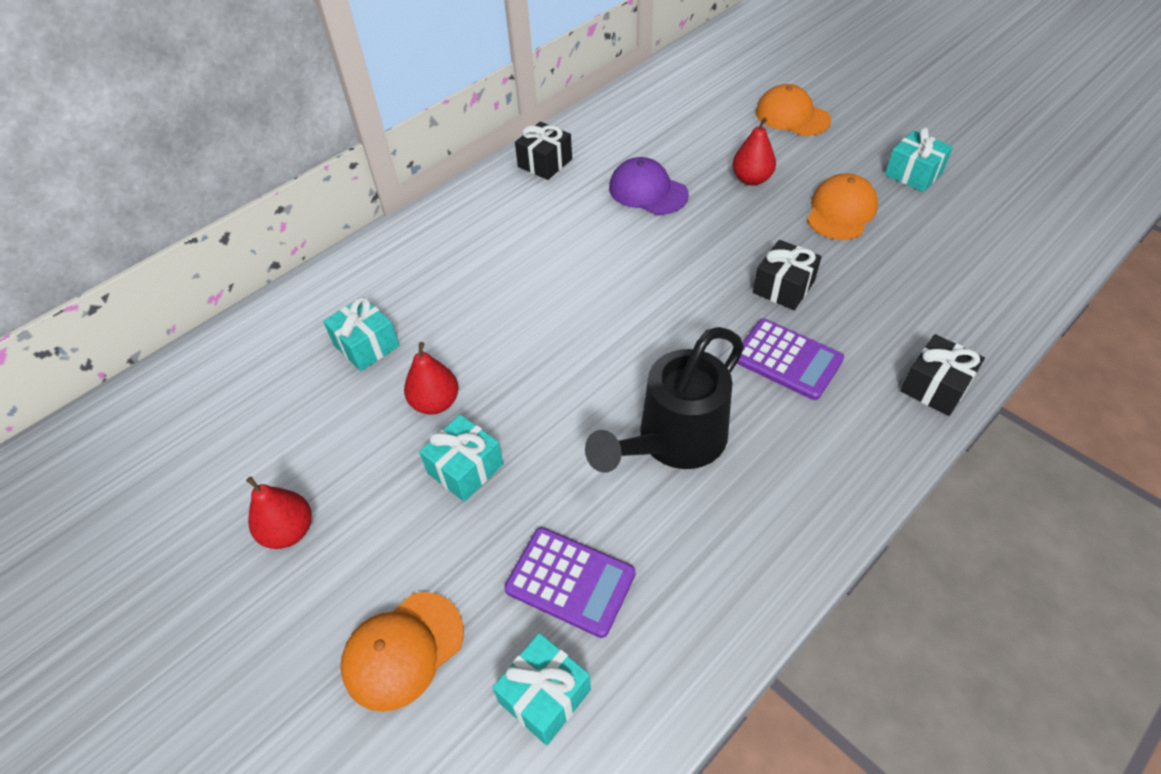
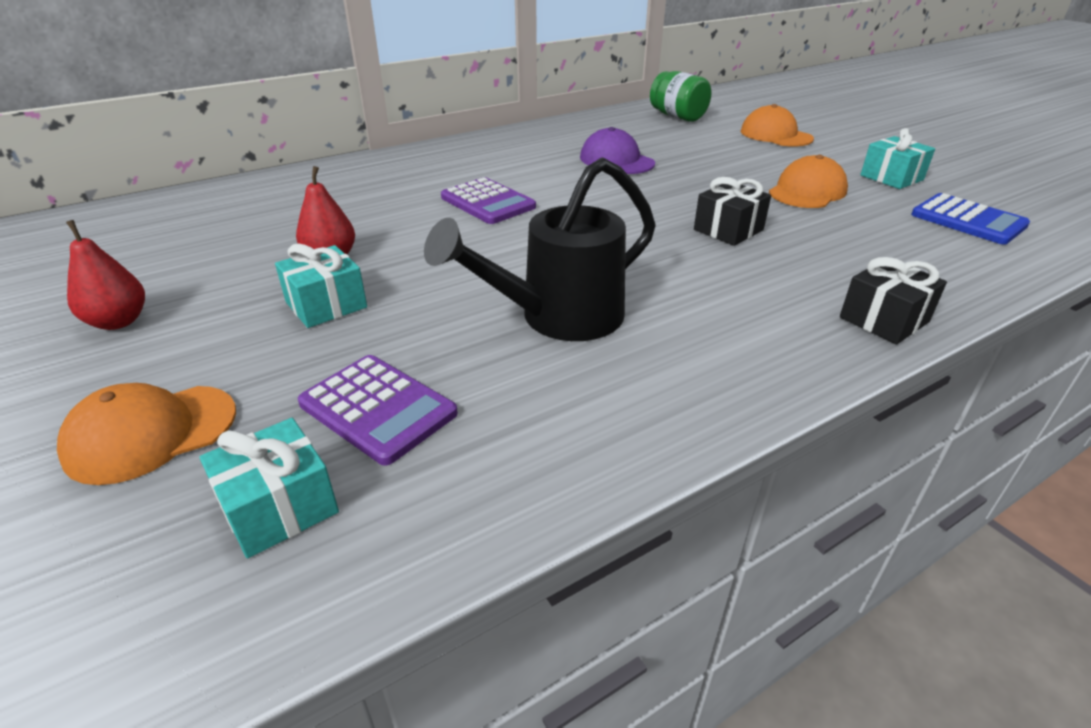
camera: 10 degrees right, 15 degrees down
(366, 345) = (295, 215): turquoise gift -> none
(545, 163) = (530, 137): black gift -> none
(685, 97) = (677, 116): none -> green jar
(751, 179) = (721, 164): red pear -> none
(787, 359) = (713, 277): purple calculator -> purple calculator (487, 202)
(987, 231) = (968, 220): none -> blue calculator

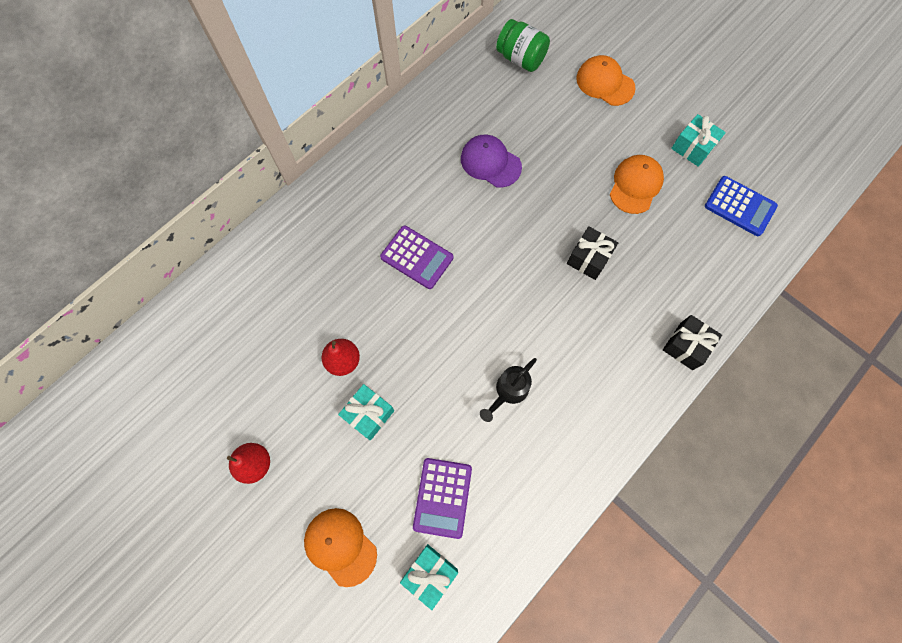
camera: 15 degrees left, 35 degrees up
(151, 433) = (340, 546): orange cap -> orange cap turned 90 degrees clockwise
(378, 409) = (442, 497): purple calculator -> purple calculator turned 75 degrees clockwise
(559, 317) = (509, 391): black watering can -> black watering can, size x0.56

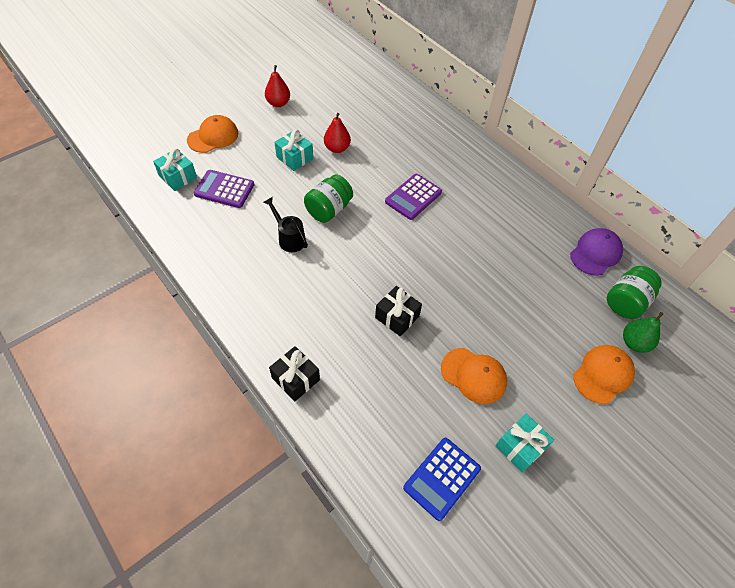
camera: 95 degrees right, 15 degrees down
(454, 352) = (329, 209): none -> green jar
(490, 162) = (502, 258): purple cap -> purple cap (595, 253)
(565, 57) = (634, 343): none -> green pear

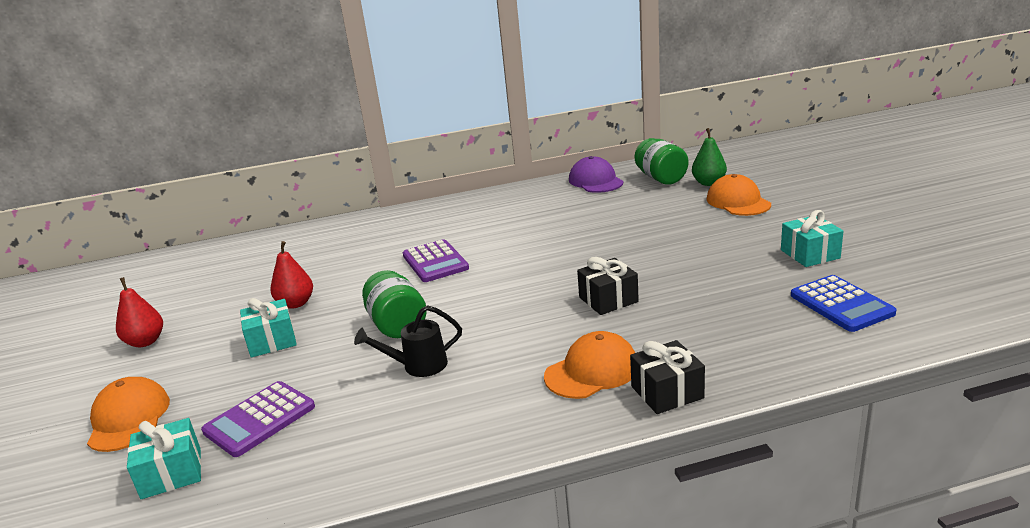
camera: 60 degrees left, 30 degrees down
(473, 375) = (713, 265): orange cap -> orange cap (592, 371)

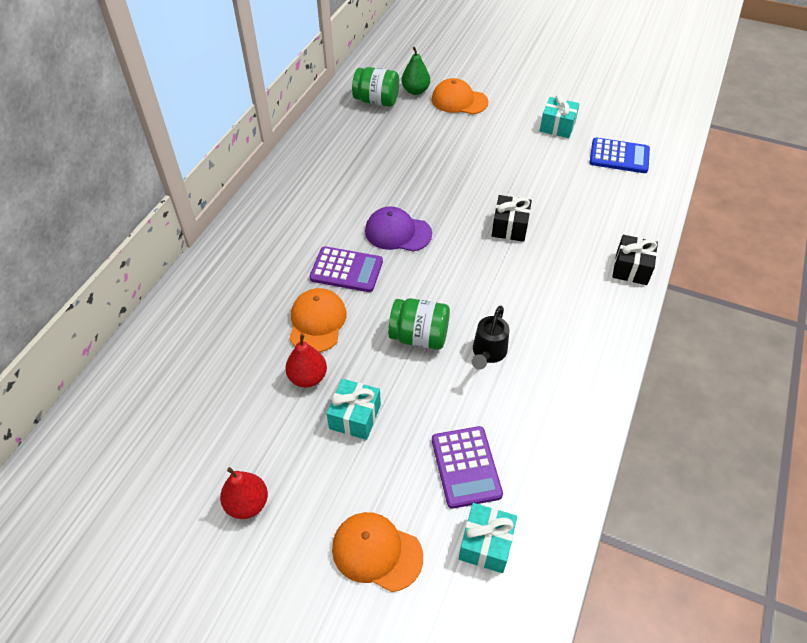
camera: 55 degrees left, 25 degrees up
(592, 371) = (580, 282): orange cap -> orange cap (317, 322)
(595, 181) = (332, 126): purple cap -> purple cap (398, 232)

